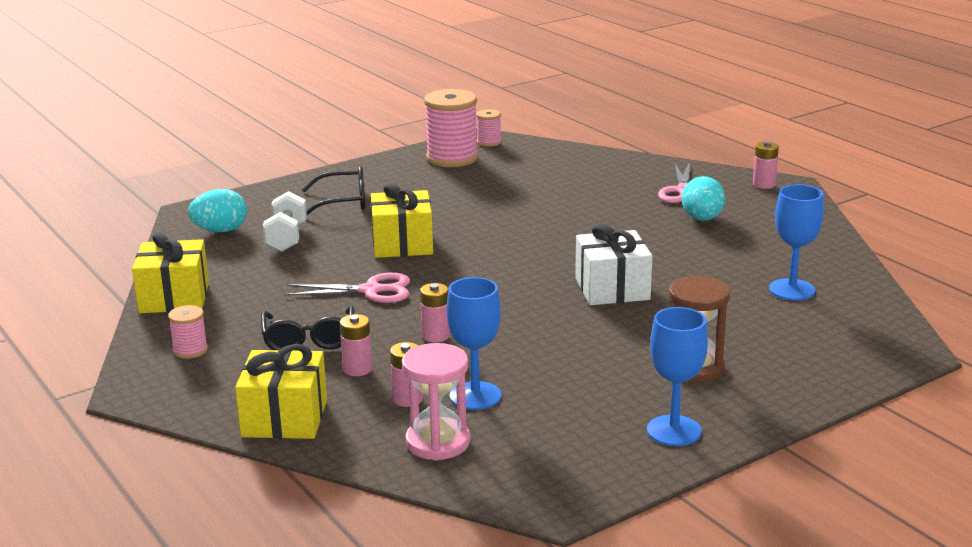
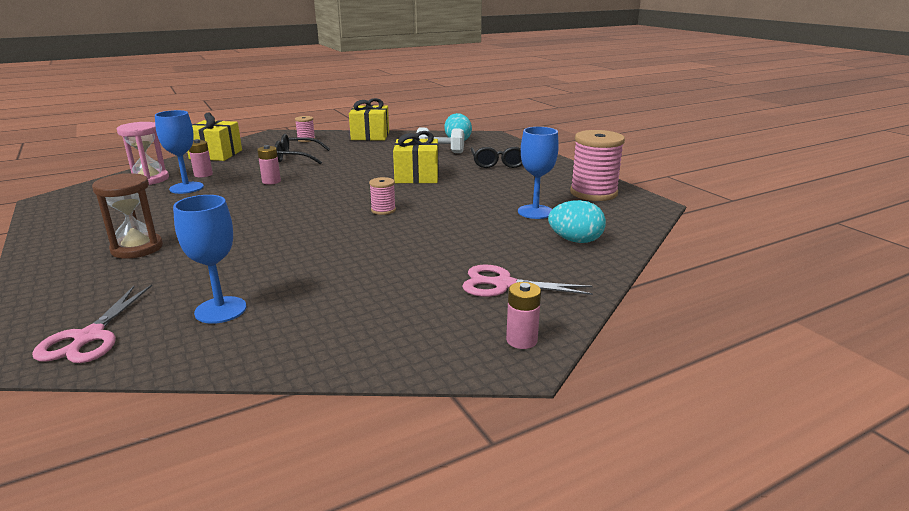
camera: 95 degrees right, 0 degrees up
(357, 369) = (250, 166): pink battery -> none
(371, 290) = (348, 169): pink scissors -> pink scissors (89, 337)
(489, 142) = (640, 206): pink spool -> pink spool (383, 210)
(612, 289) = (293, 232): white gift -> none
(674, 431) = (69, 233): blue goblet -> blue goblet (535, 212)
(702, 219) = (422, 285): turquoise egg -> turquoise egg (575, 241)

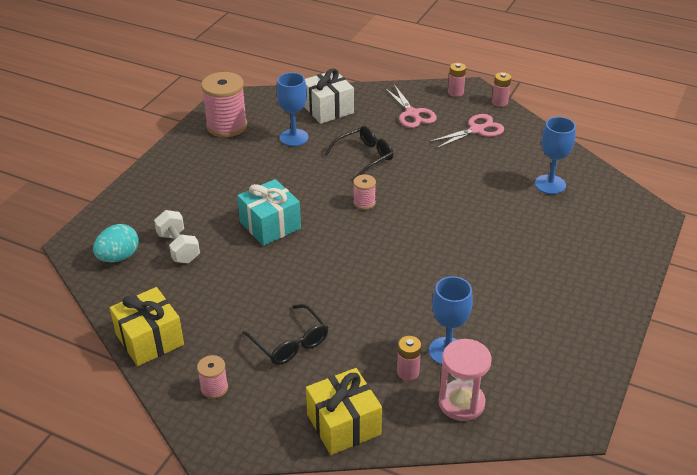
camera: 125 degrees left, 15 degrees up
(89, 337) = (621, 207): pink scissors -> pink scissors (477, 130)
(137, 248) = (553, 273): brown hourglass -> none
(271, 181) = (373, 306): pink battery -> pink battery (500, 102)
(417, 176) = (270, 225): yellow gift -> turquoise gift
(498, 163) = (187, 196): black glasses -> black glasses (364, 157)
(575, 241) = (328, 109): turquoise egg -> white gift

